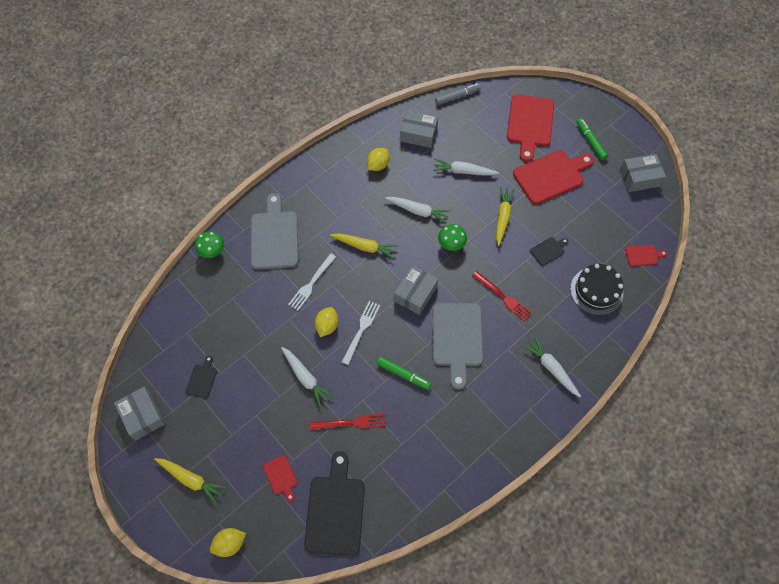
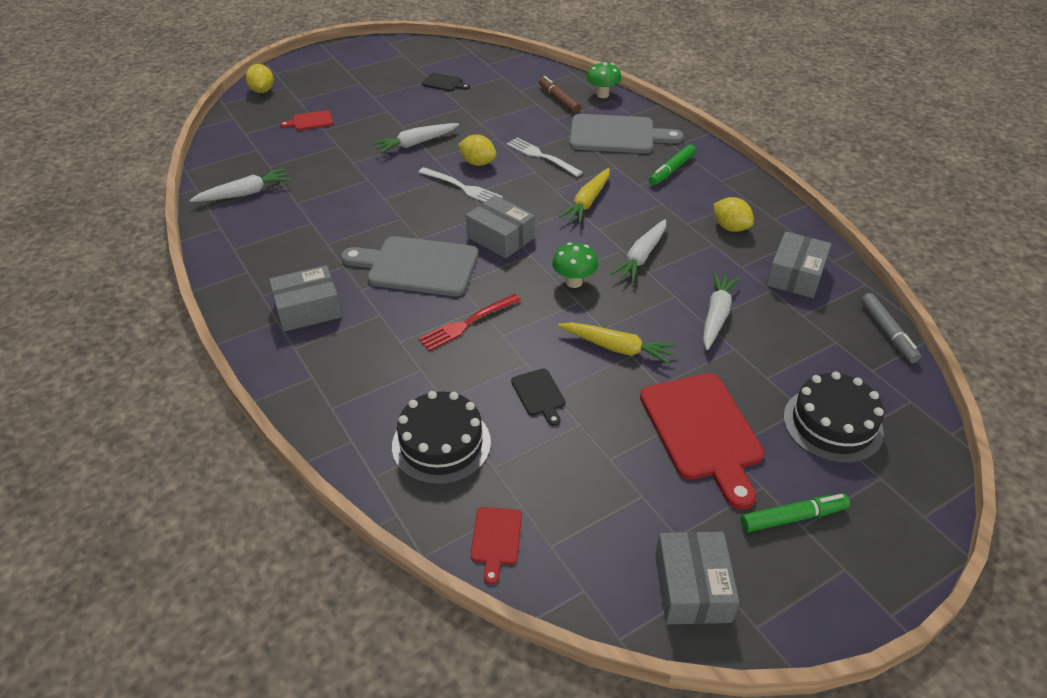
camera: 100 degrees right, 20 degrees down
(143, 416) = (419, 52): grey box -> grey box (308, 309)
(191, 479) = (339, 74): yellow carrot -> none
(224, 283) = (559, 100): none -> brown marker
(335, 510) = (251, 150): black cutting board -> none
(351, 422) = (344, 169): red fork -> none
(403, 374) = (386, 213): green marker -> green marker (671, 170)
(530, 124) = (832, 424): red cutting board -> black cake
(551, 368) = (327, 355): white carrot -> white carrot (244, 194)

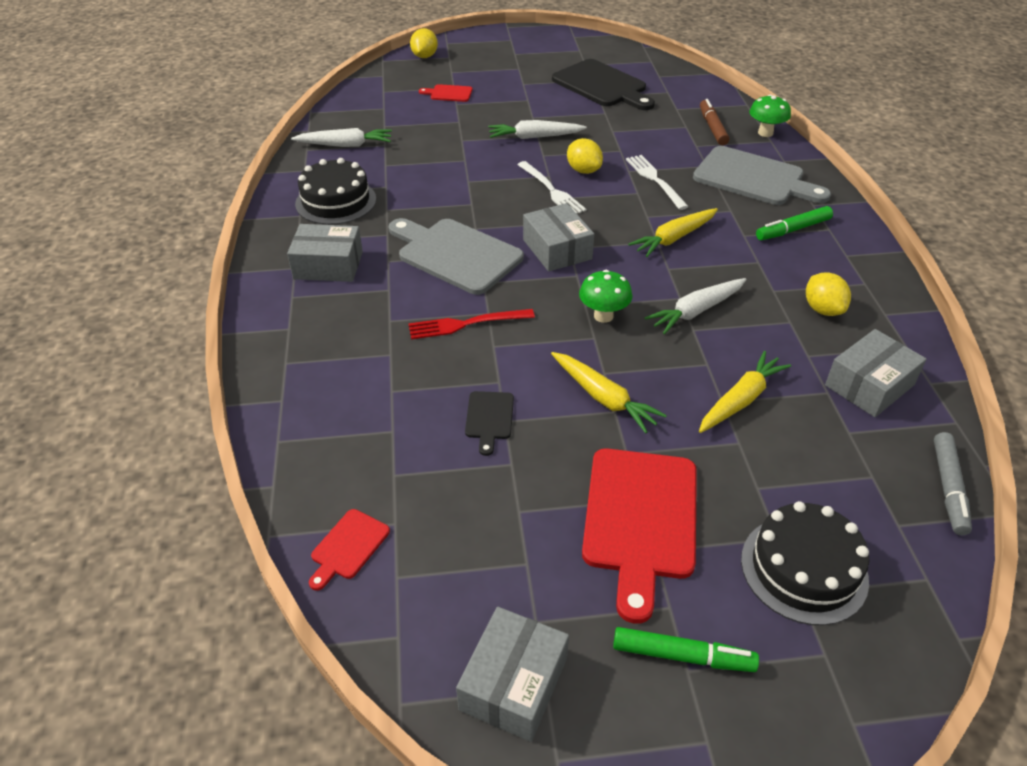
camera: 25 degrees right, 0 degrees up
(441, 444) = (361, 433): black cake -> black cake (336, 201)
(444, 83) = (602, 85): black cutting board -> black cutting board, size x2.14
(716, 316) = (741, 400): white carrot -> yellow carrot

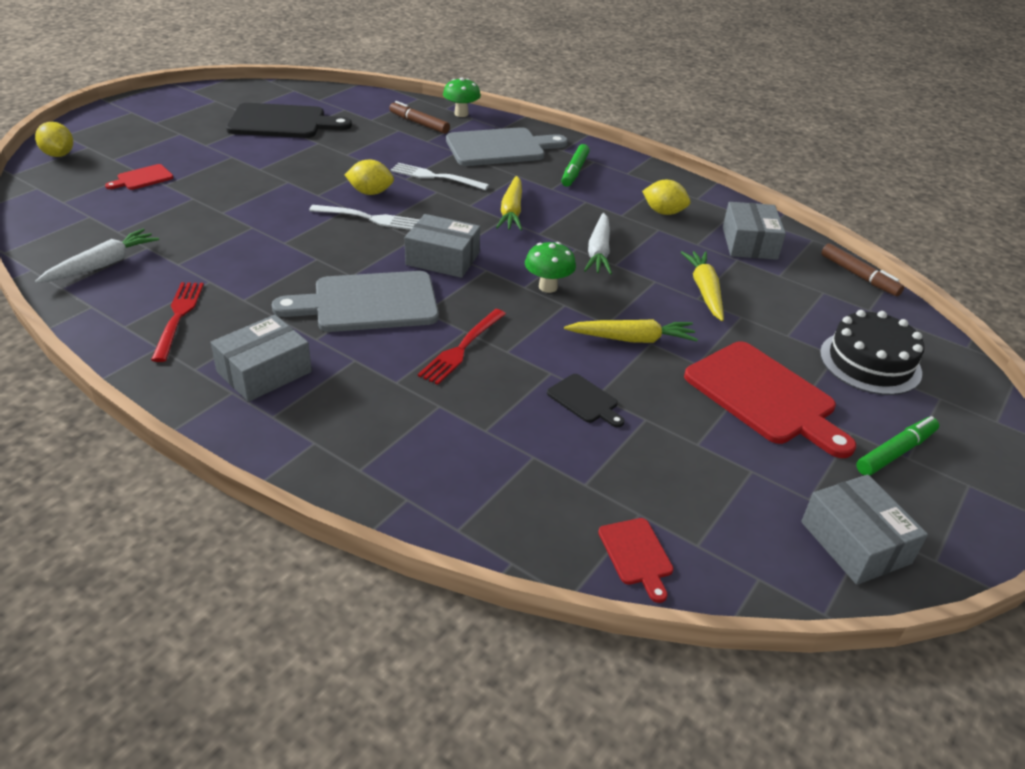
camera: 50 degrees left, 5 degrees down
(336, 201) = (178, 317): black cake -> red fork
(534, 137) = (287, 183): white carrot -> none
(948, 488) = (859, 276): grey marker -> brown marker

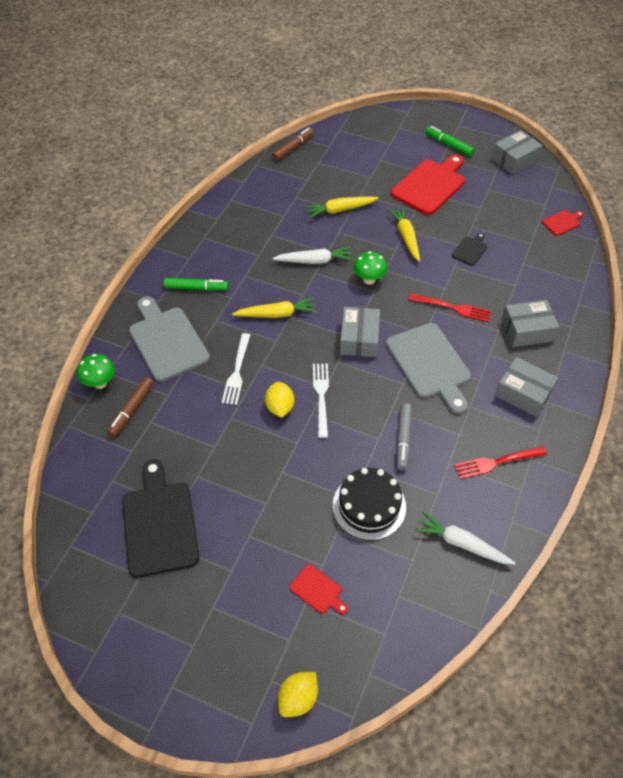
camera: 100 degrees left, 15 degrees up
(269, 258) = (403, 439): none -> grey marker
(663, 212) = (246, 233): yellow lemon -> none
(749, 243) = (272, 192): grey box -> grey box (527, 330)
(870, 362) = (381, 148): black cake -> black cake (369, 506)

